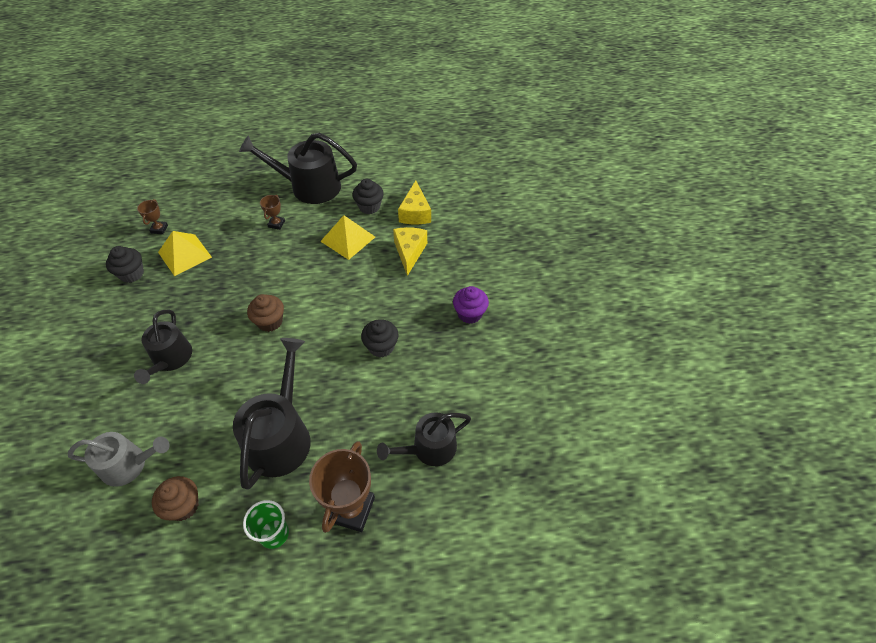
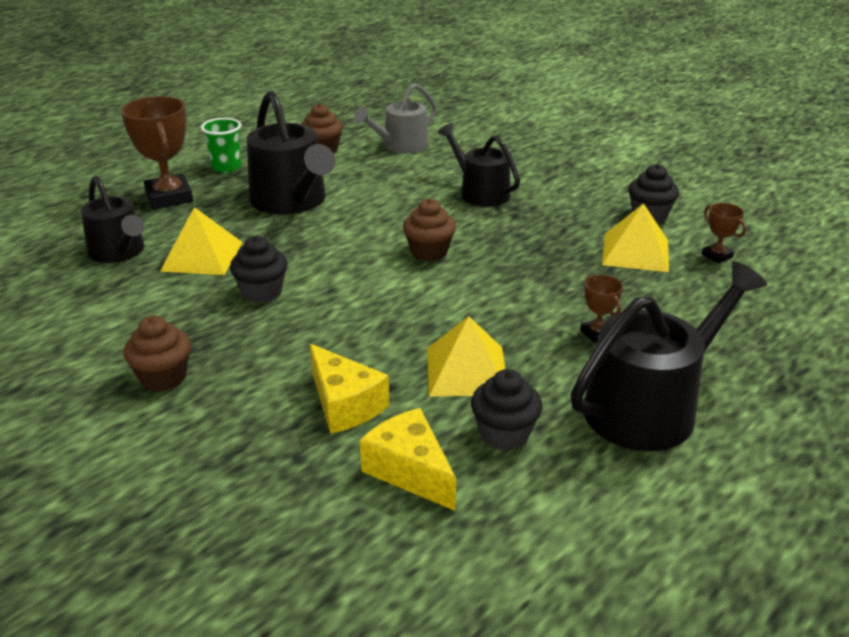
camera: 140 degrees right, 20 degrees down
(385, 406) = (202, 256): none -> yellow pyramid
(429, 448) = (119, 252): black watering can -> black watering can turned 120 degrees clockwise
(469, 314) = (163, 377): purple cupcake -> brown cupcake

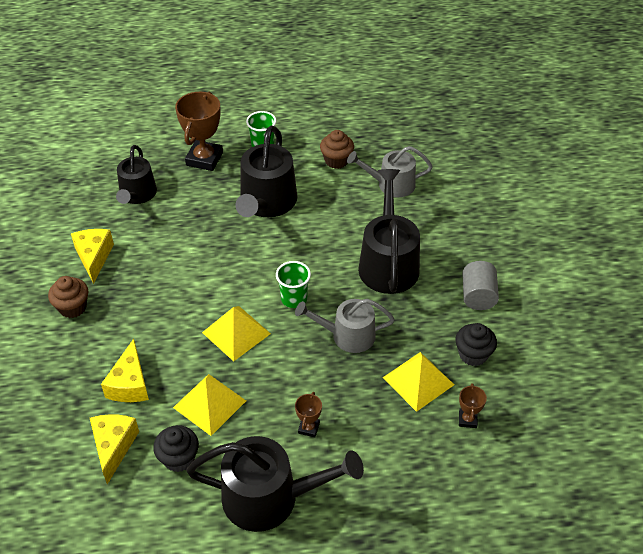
camera: 40 degrees right, 15 degrees up
(132, 323) = (94, 257): none -> yellow cheese
(202, 256) = (173, 224): yellow pyramid -> yellow pyramid (236, 333)
(262, 292) = (173, 274): black cupcake -> none
(429, 252) = (294, 299): brown cupcake -> green cup
(480, 192) = (388, 263): black watering can -> black watering can, size x1.53
(523, 253) = (347, 335): none -> grey watering can
(591, 180) = (478, 296): none -> grey cylinder

